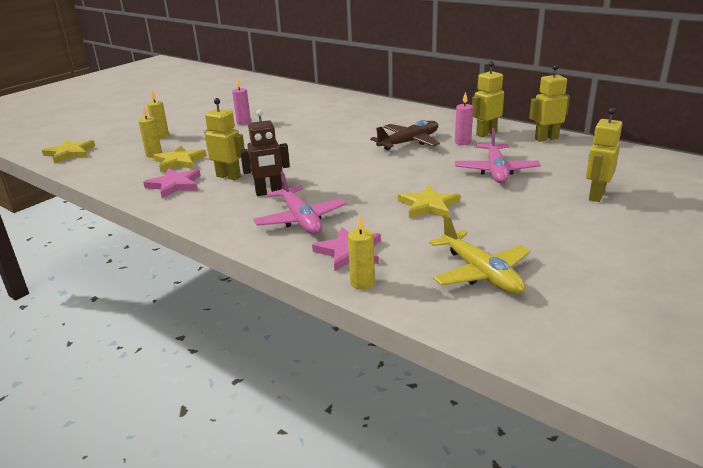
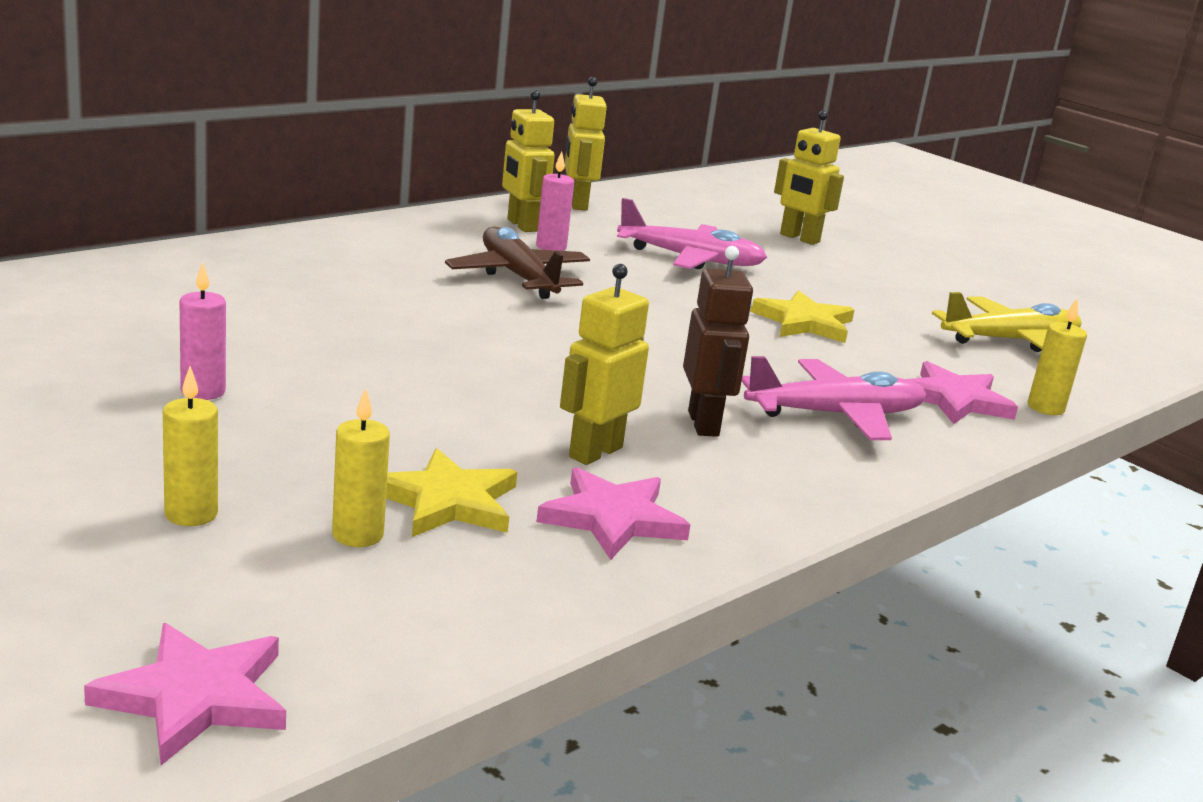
camera: 85 degrees left, 5 degrees down
(70, 153) = (195, 697): yellow star -> pink star

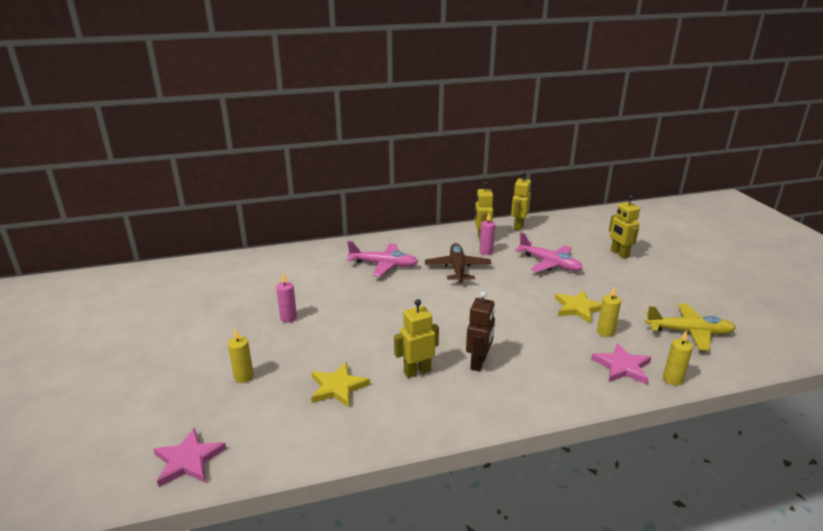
camera: 30 degrees right, 5 degrees up
(357, 535) = (293, 398): yellow candle -> yellow candle (605, 332)
(612, 518) = (397, 408): pink star -> none
(835, 415) = (548, 367): pink plane -> pink plane (383, 265)

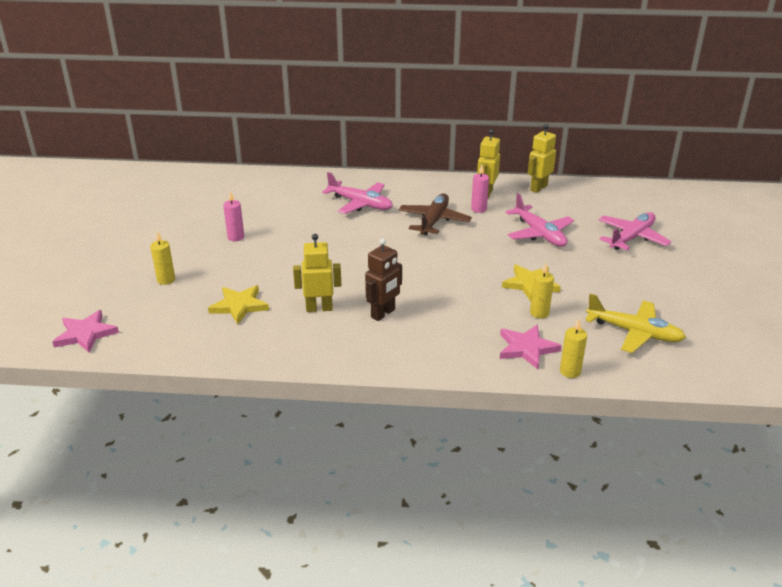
camera: 20 degrees right, 5 degrees up
(619, 254) = (631, 238): yellow robot -> pink plane

